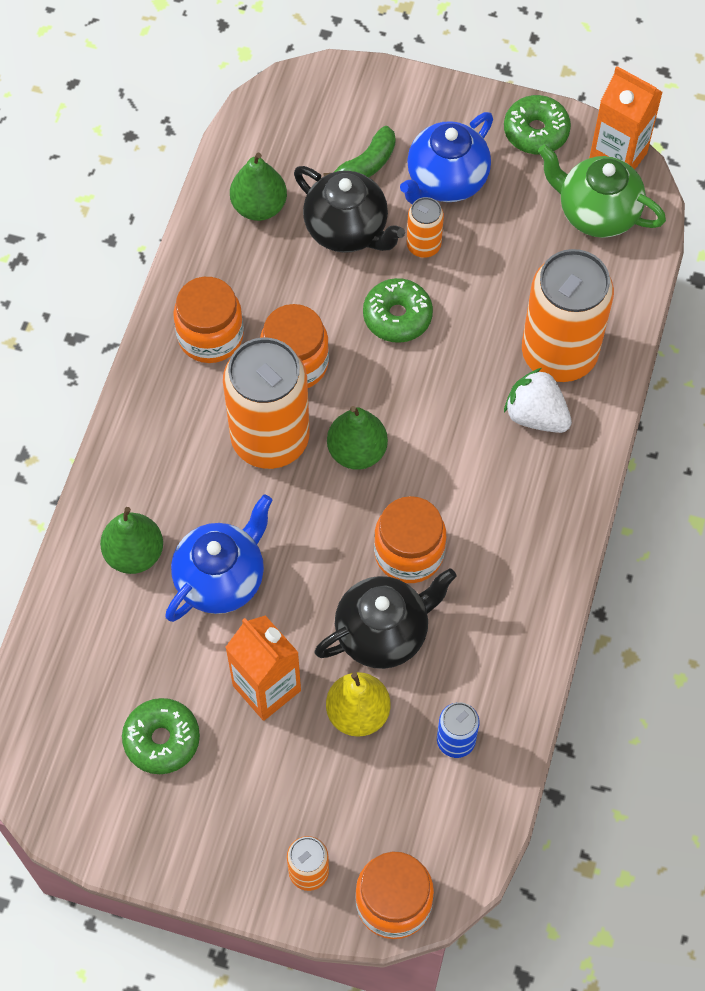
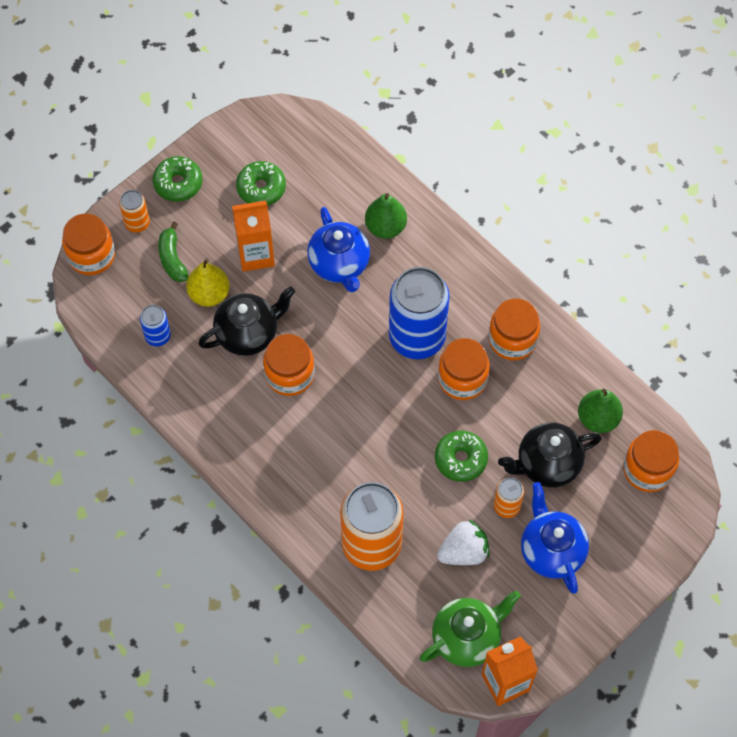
camera: 120 degrees right, 0 degrees up
(270, 438) = (417, 337): orange can -> blue can
(291, 135) = (647, 470): none -> orange jar
(357, 451) = (377, 382): green pear -> none
(366, 165) = (594, 505): green banana -> green banana (172, 259)
(383, 632) = (248, 333): black teapot -> black teapot turned 120 degrees counterclockwise
(536, 132) = (559, 637): green donut -> green donut (178, 183)
(536, 415) = (336, 503): white strawberry -> white strawberry (463, 552)

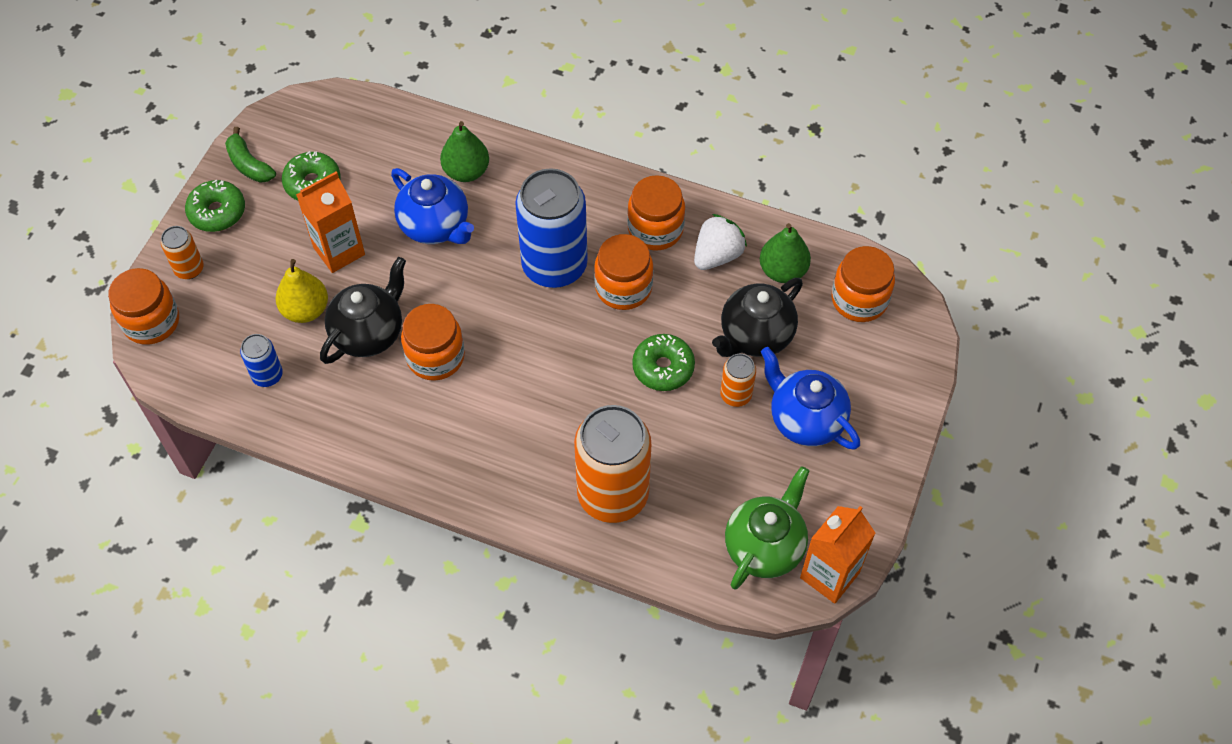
camera: 25 degrees left, 5 degrees down
(172, 259) = (246, 290): green banana -> green banana (249, 164)
(463, 552) = (715, 460): white strawberry -> white strawberry (717, 255)

